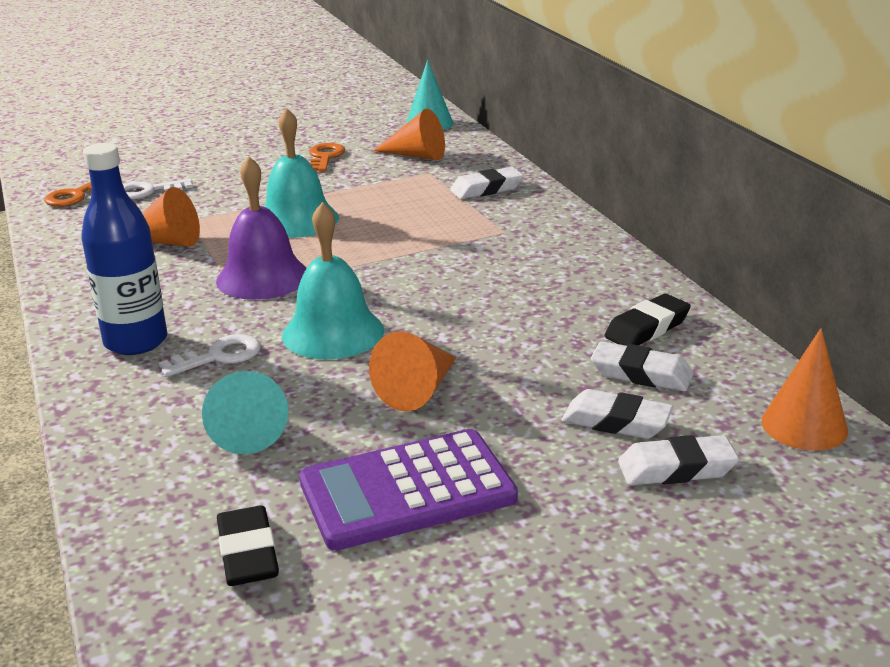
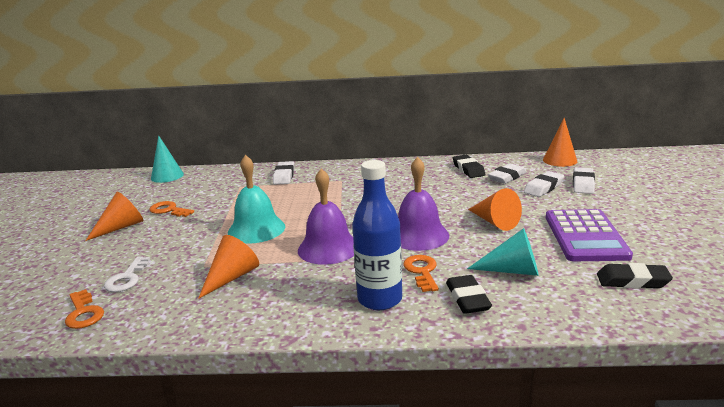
camera: 65 degrees left, 5 degrees down
(151, 404) = (467, 299): none -> black eraser
(219, 356) = (422, 271): white key -> orange key
(333, 333) = (418, 235): turquoise bell -> purple bell
(416, 155) = (210, 185): orange cone -> orange cone (121, 227)

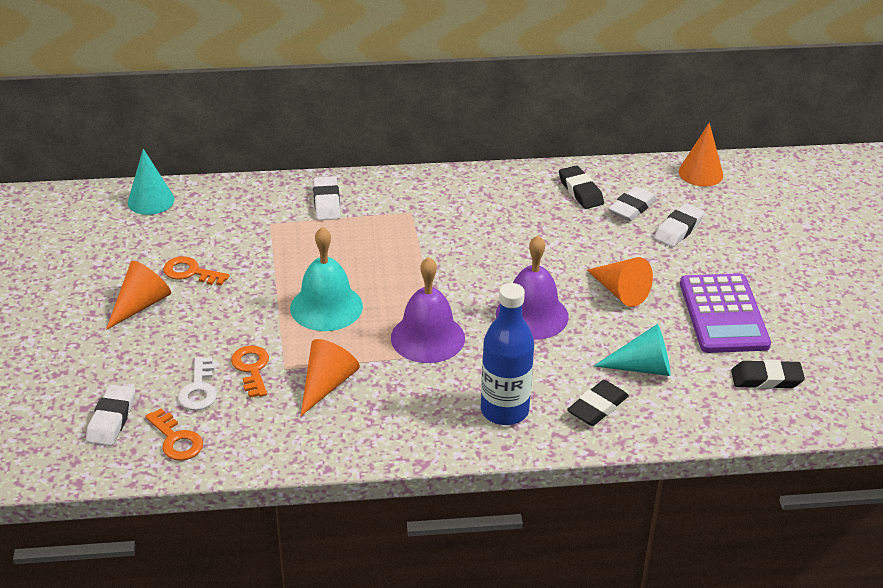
camera: 10 degrees left, 15 degrees up
(422, 271) = (544, 371): orange key -> orange key (252, 368)
(467, 299) = (597, 407): black eraser -> black eraser turned 60 degrees clockwise
(583, 184) = (727, 222): white eraser -> white eraser (112, 419)

